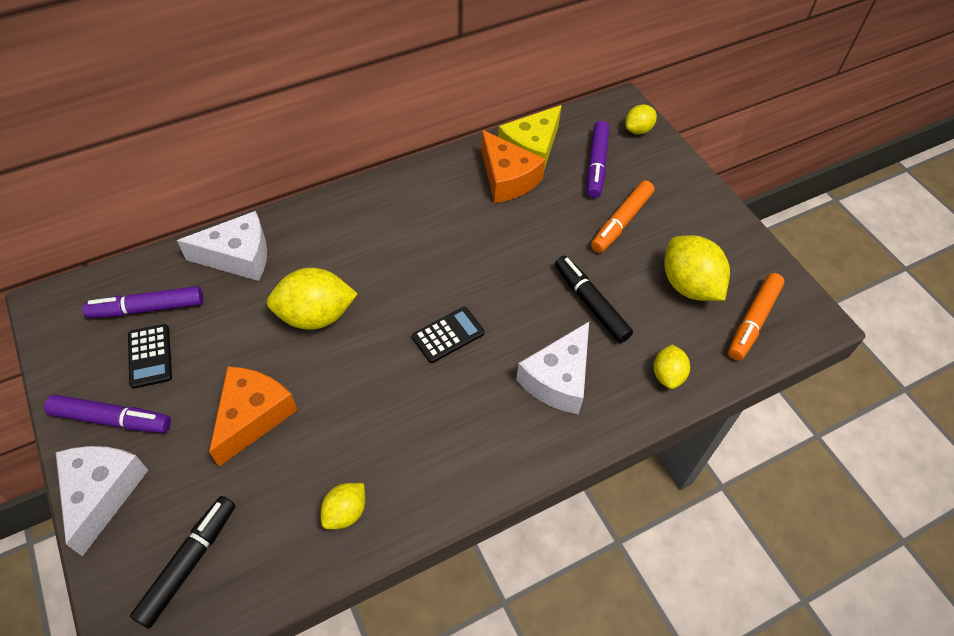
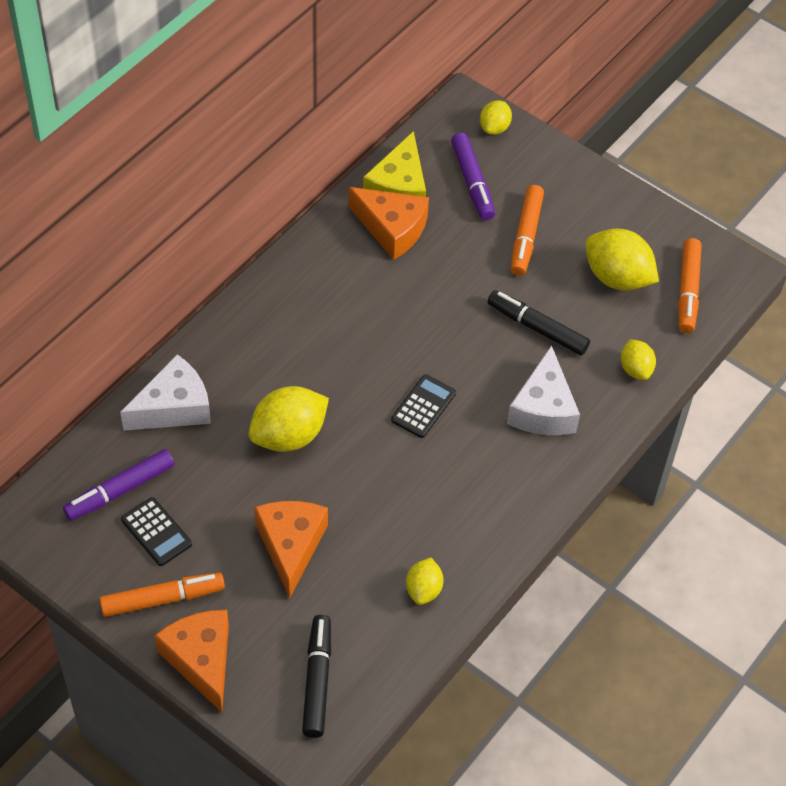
camera: 25 degrees left, 0 degrees up
(102, 493) = (201, 660): white cheese -> orange cheese
(112, 419) = (162, 599): purple marker -> orange marker

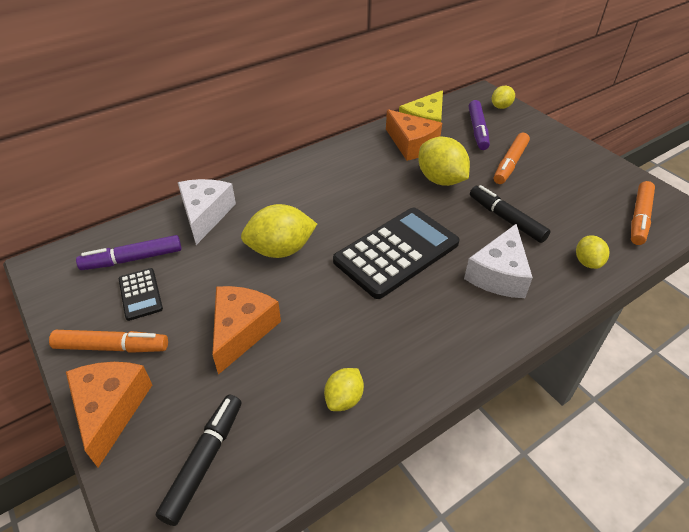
camera: 20 degrees right, 10 degrees down
(174, 407) = (205, 215): white cheese -> white cheese turned 75 degrees counterclockwise
(423, 406) = (396, 252): black calculator -> black calculator, size x2.09
(617, 277) = (579, 199): yellow lemon -> yellow lemon (440, 180)

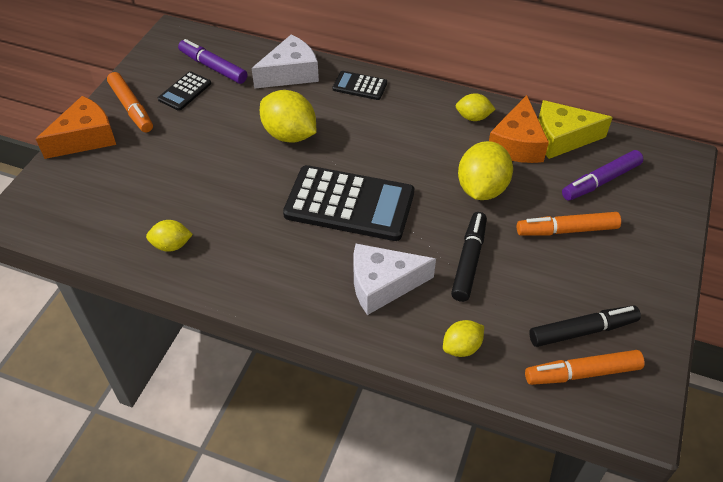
camera: 55 degrees right, 5 degrees up
(204, 461) = (77, 202): black marker -> black marker (582, 331)
(241, 331) = (192, 159): orange cheese -> none
(269, 185) = (360, 86): none -> black calculator
(501, 107) = (672, 182): yellow lemon -> yellow lemon (473, 117)

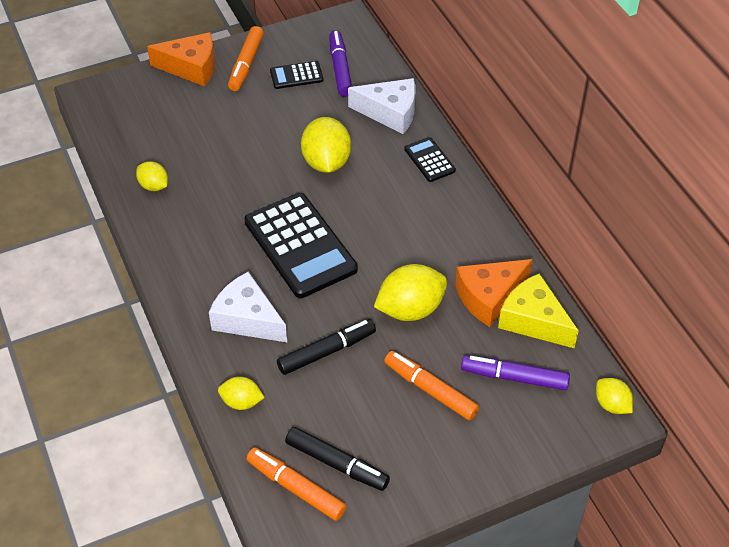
camera: 45 degrees right, 0 degrees up
(473, 117) = (484, 250): yellow lemon -> yellow lemon (612, 405)

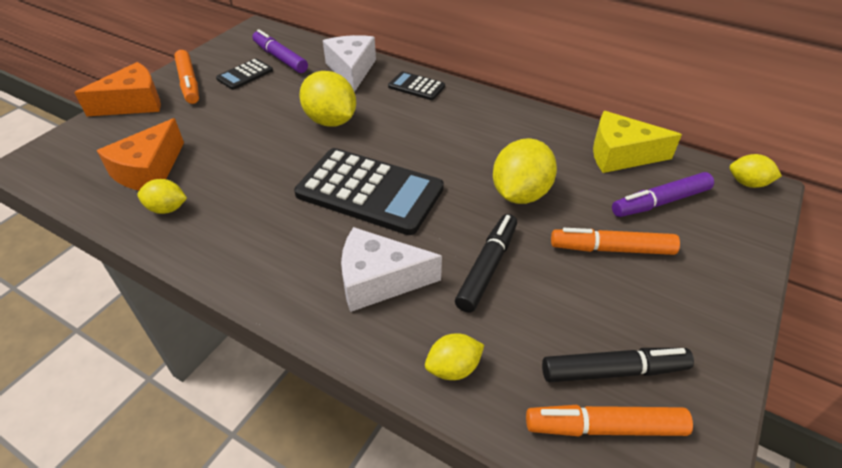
camera: 35 degrees left, 5 degrees down
(390, 113) = (351, 70): white cheese -> white cheese turned 75 degrees counterclockwise
(489, 297) = (569, 155): orange cheese -> orange cheese (149, 171)

